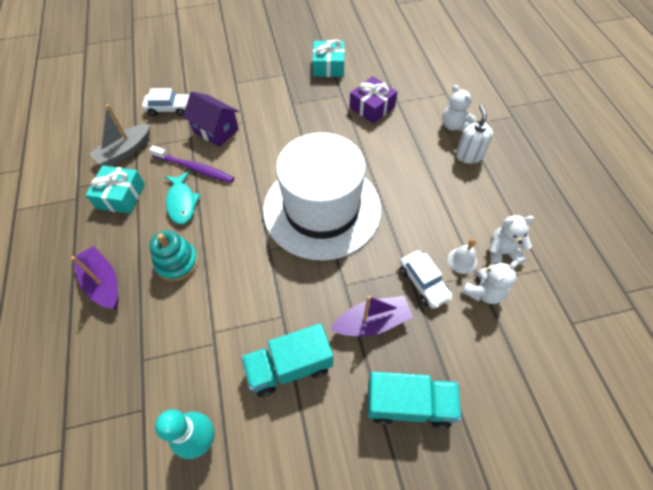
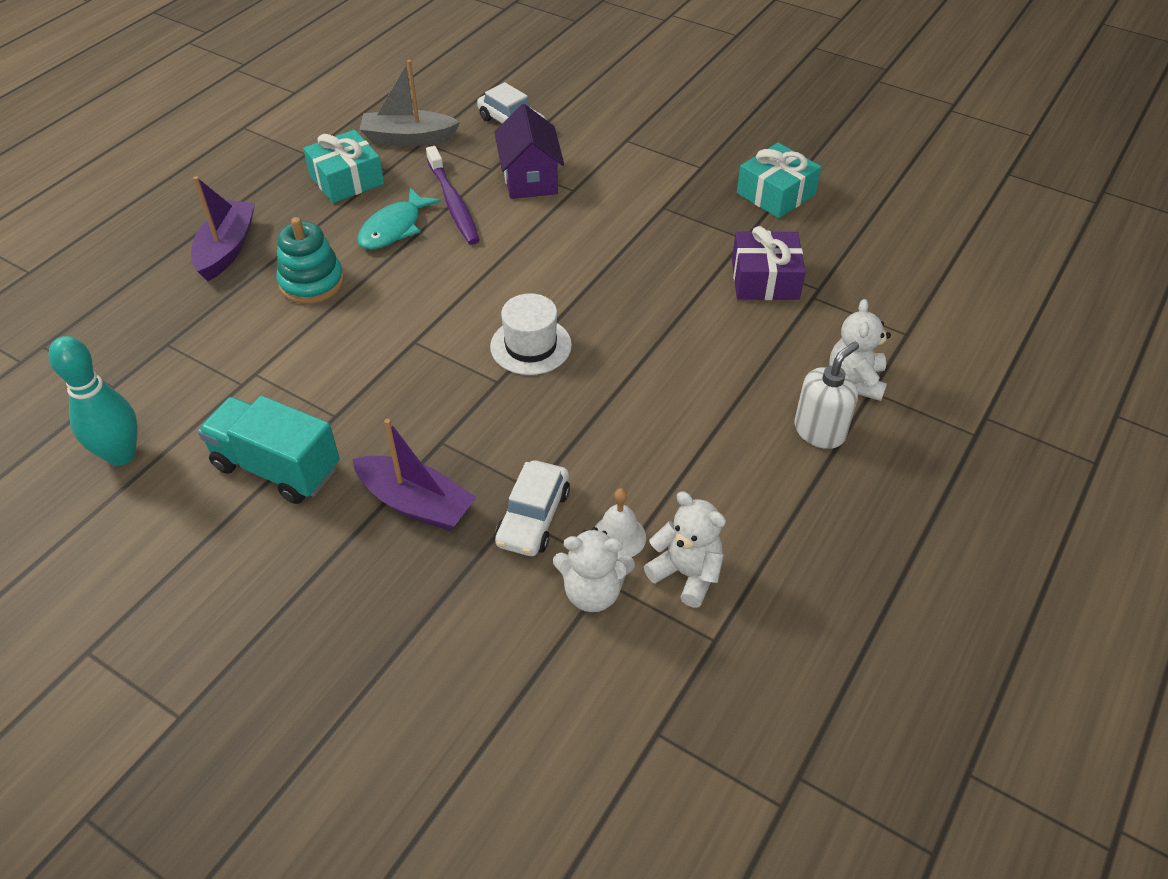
camera: 45 degrees right, 10 degrees down
(322, 209) = (531, 346): white hat -> white hat, size x0.40
(408, 404) = (336, 614): turquoise truck -> none

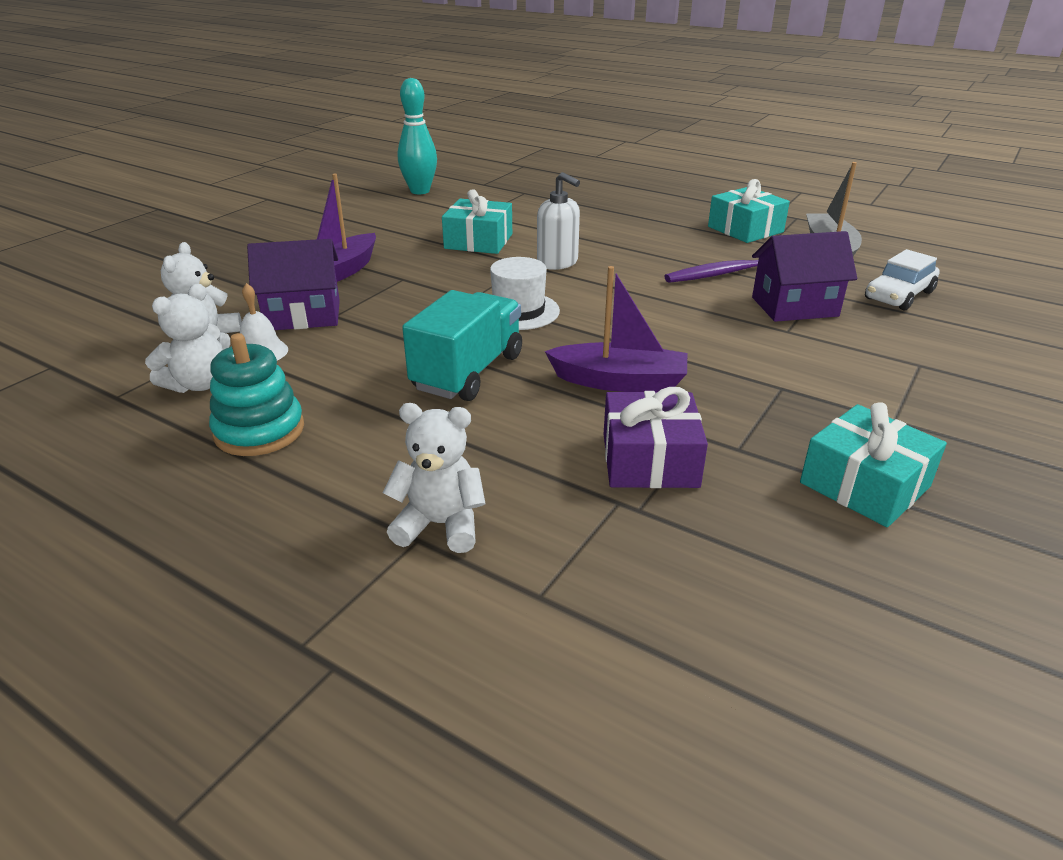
camera: 90 degrees right, 15 degrees down
(227, 249) = (633, 199): purple boat -> purple boat (620, 382)
(277, 467) = (393, 229): turquoise truck -> turquoise truck (468, 372)
(312, 282) = (598, 226): turquoise stacking toy -> turquoise stacking toy (259, 431)
(338, 382) = (478, 241): none -> turquoise gift
(394, 228) = (680, 250): turquoise fish -> none
(533, 517) = (303, 315): white car -> purple house
(819, 431) = (355, 483): white soap dispenser -> white soap dispenser (557, 263)

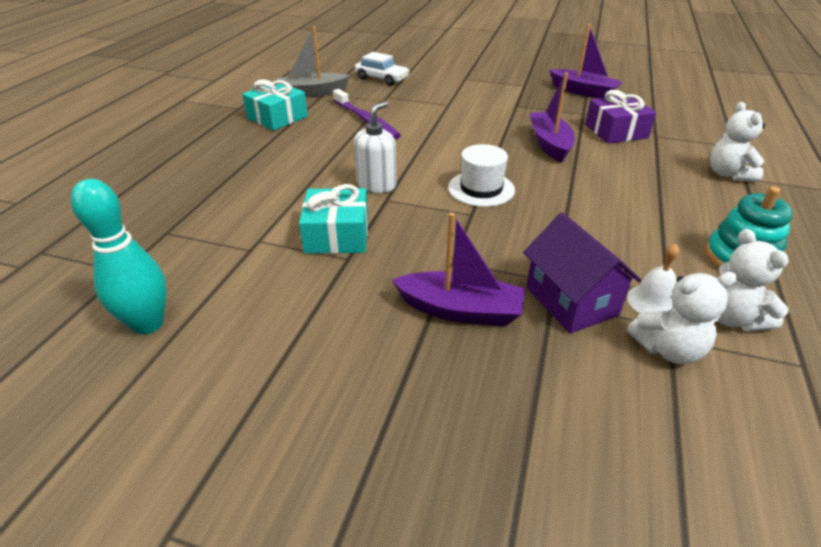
camera: 105 degrees left, 5 degrees up
(198, 384) = (731, 318): white teddy bear -> white teddy bear turned 135 degrees counterclockwise
(468, 372) = (586, 193): turquoise truck -> none
(794, 307) = (413, 102): purple house -> none
(864, 485) = (583, 91): turquoise gift -> purple boat

